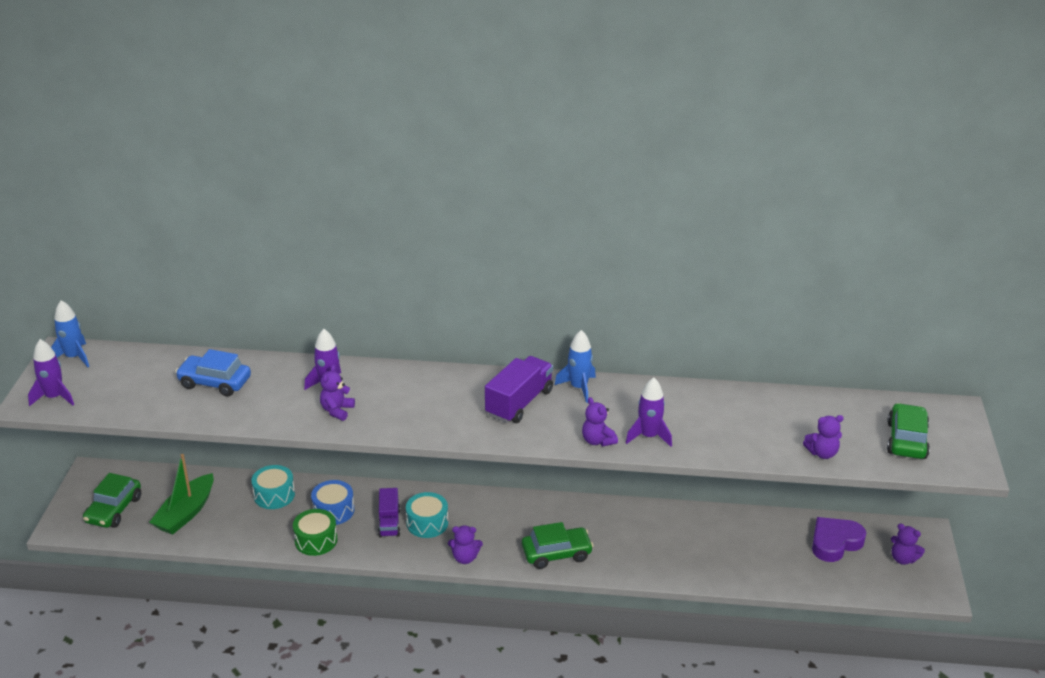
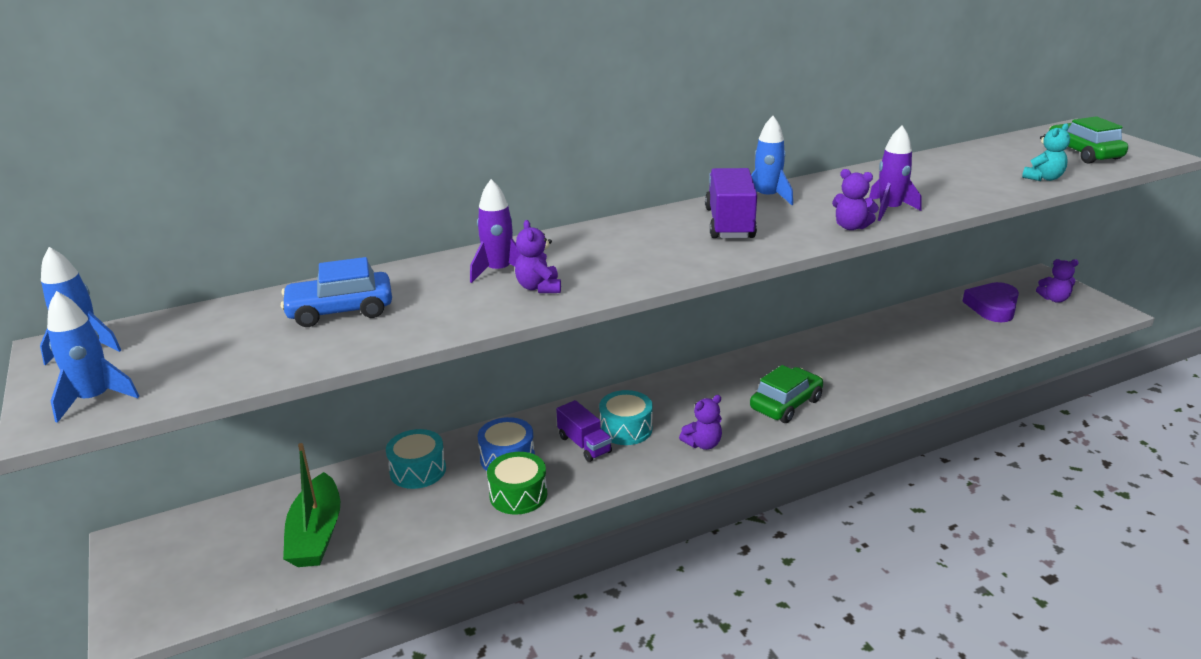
camera: 30 degrees left, 5 degrees down
(54, 397) = (95, 399): purple rocket -> blue rocket
(114, 510) = (204, 572): green car -> none
(822, 453) = (1043, 178): purple teddy bear -> turquoise teddy bear

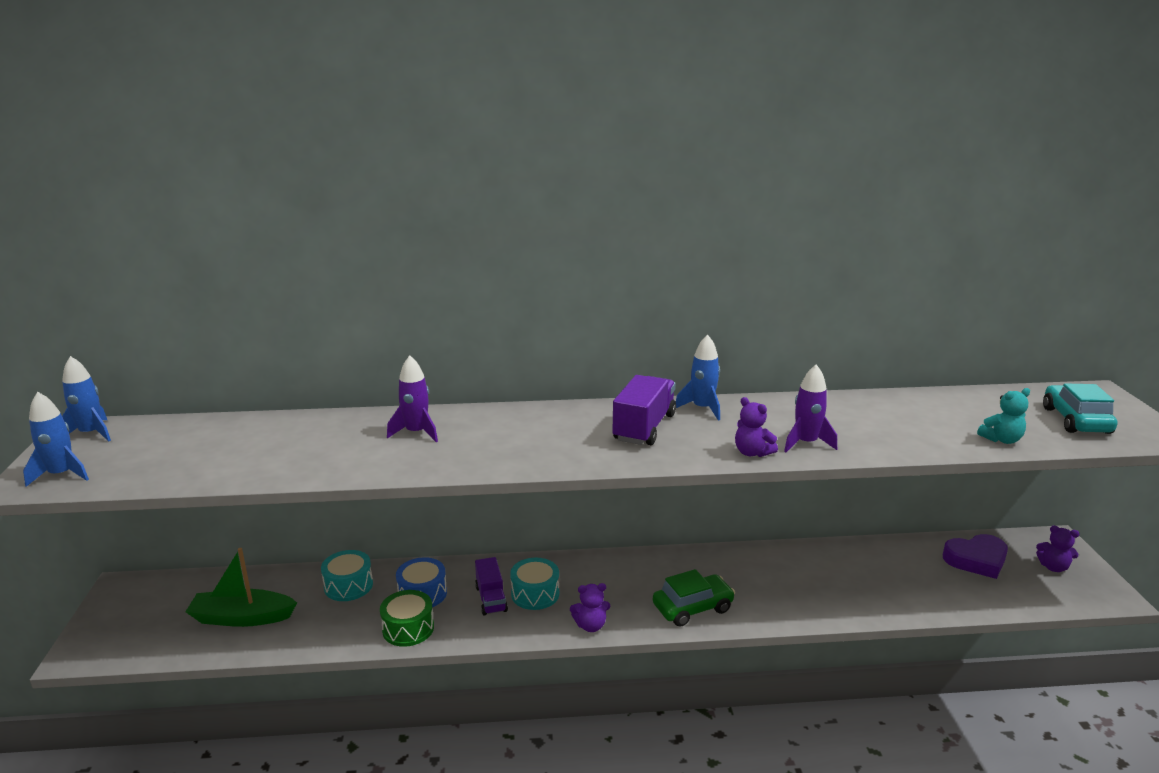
camera: 20 degrees right, 5 degrees down
(316, 534) = (242, 618): green boat -> green boat turned 75 degrees clockwise
(340, 311) = (274, 442): blue car -> none
(539, 287) = (432, 454): purple teddy bear -> none
(992, 307) = (976, 560): purple heart -> purple heart turned 150 degrees counterclockwise
(1083, 153) = (1075, 420): green car -> turquoise car

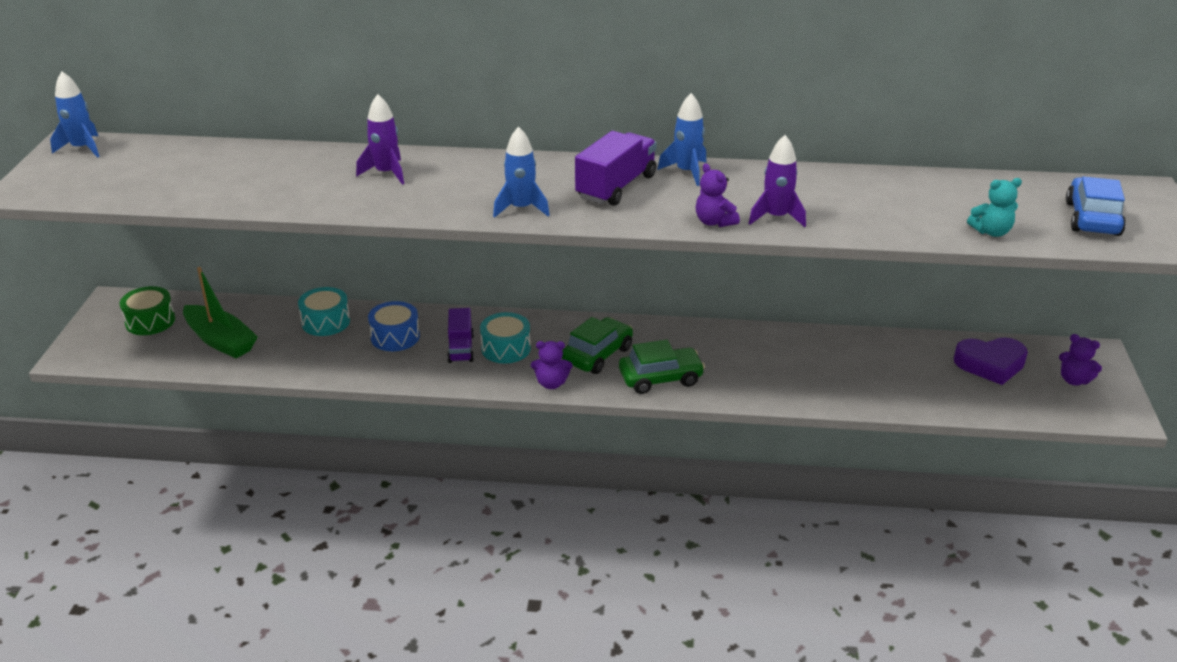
camera: 10 degrees right, 10 degrees up
(62, 475) = (53, 186): blue rocket -> blue rocket (521, 208)
(242, 618) = (221, 340): green boat -> green boat turned 150 degrees counterclockwise
(408, 628) = (374, 367): green drum -> green drum (150, 321)
(625, 590) = (597, 355): none -> green car
(1075, 420) = (1092, 218): turquoise car -> blue car

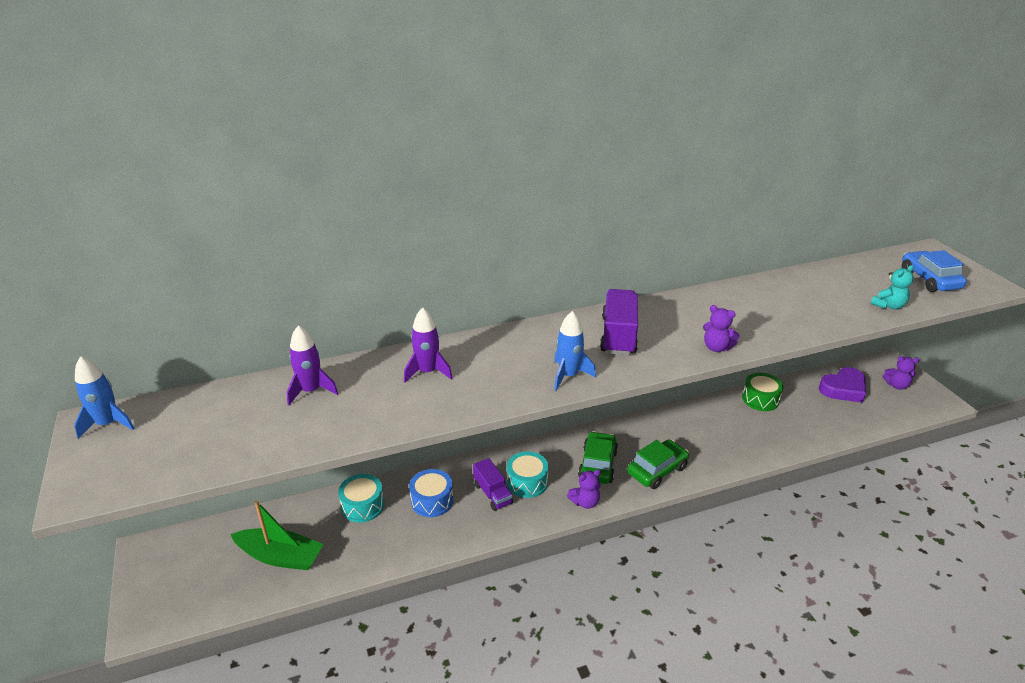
camera: 25 degrees left, 0 degrees up
(150, 321) = (197, 559): green drum -> green drum (760, 399)
(687, 172) = (654, 309): blue rocket -> none
(776, 217) = (752, 331): purple rocket -> purple rocket (311, 391)

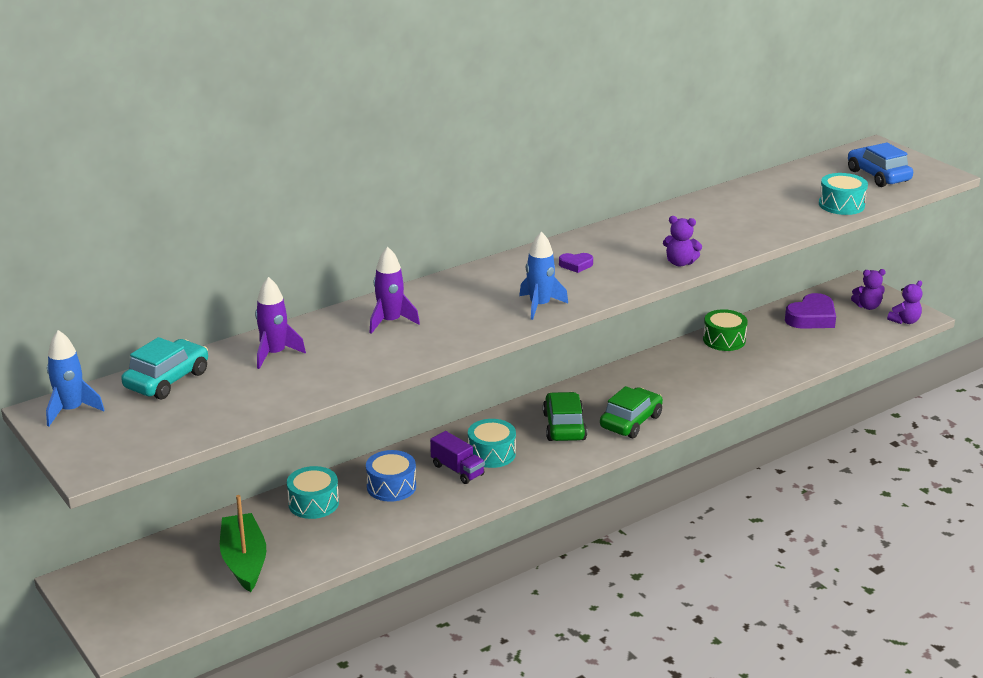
camera: 15 degrees left, 5 degrees down
(206, 404) = (167, 380): none -> turquoise car
(280, 556) = (244, 561): green boat -> green boat turned 105 degrees counterclockwise
(585, 502) = (563, 461): purple teddy bear -> purple teddy bear (904, 321)
(618, 336) = (576, 265): purple truck -> purple heart
(888, 306) = (841, 205): turquoise teddy bear -> turquoise drum

